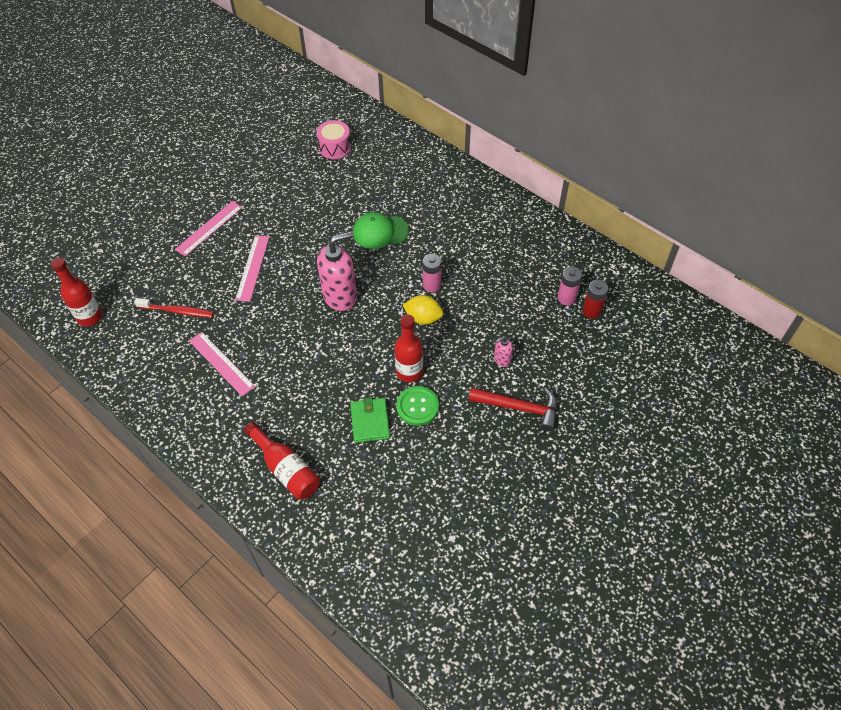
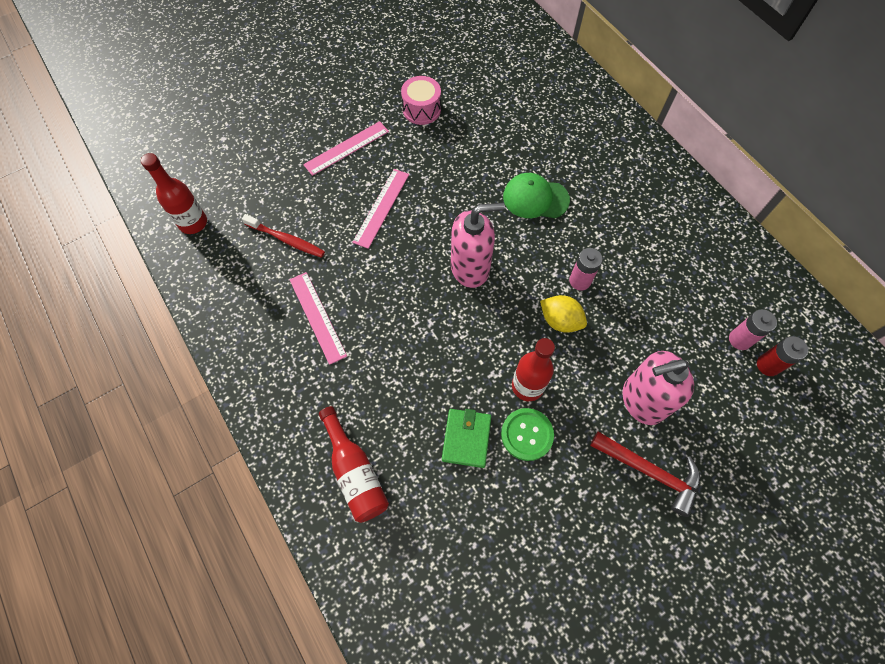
camera: 15 degrees right, 10 degrees up
(335, 147) = (508, 83): pink drum -> pink drum (421, 109)
(502, 359) = (642, 400): pink soap dispenser -> pink soap dispenser, size x2.21

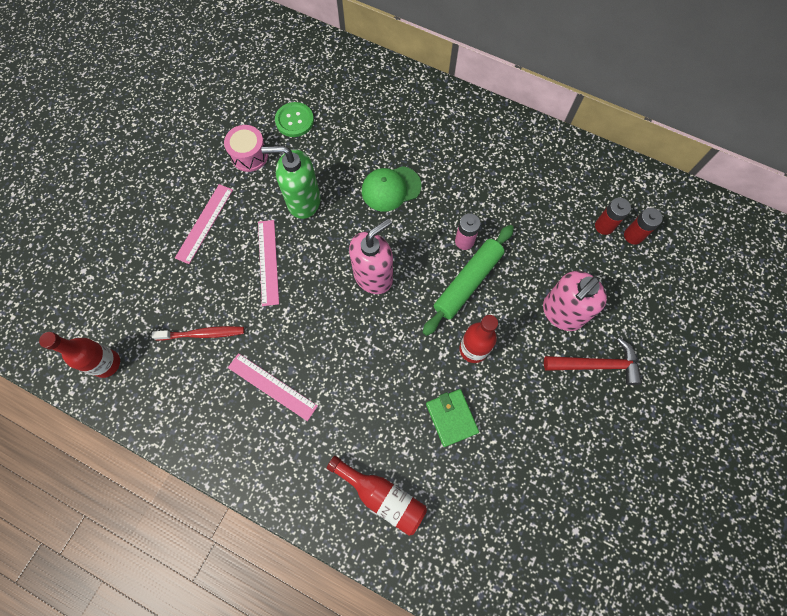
camera: 30 degrees left, 5 degrees up
(446, 171) = (303, 201): none -> green soap dispenser
(527, 434) = (494, 388): green button -> green button (294, 120)
(560, 321) = (468, 282): yellow lemon -> green rolling pin
(740, 339) = (604, 226): pink battery -> red battery

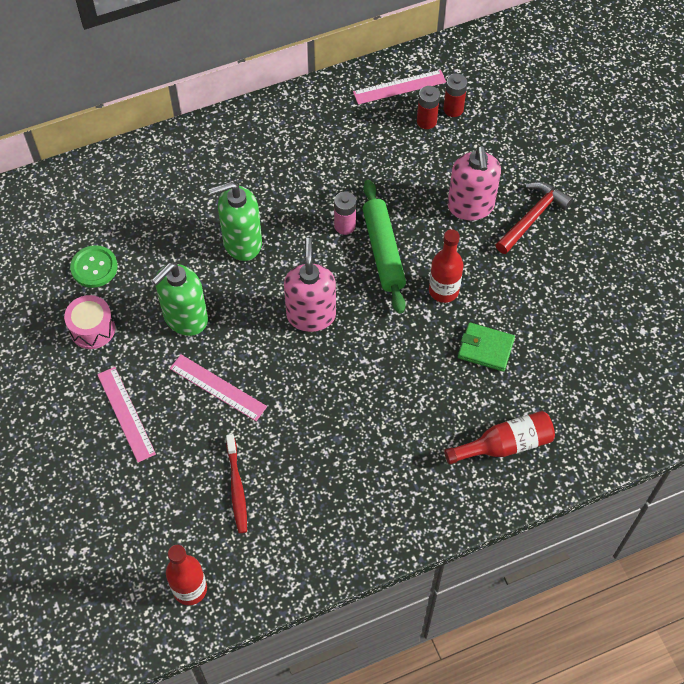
camera: 50 degrees left, 10 degrees down
(202, 334) = (237, 488): red toothbrush -> red toothbrush turned 135 degrees clockwise
(272, 386) = (338, 464): pink ruler -> pink ruler (399, 87)
(391, 188) = (242, 242): green cap -> green soap dispenser

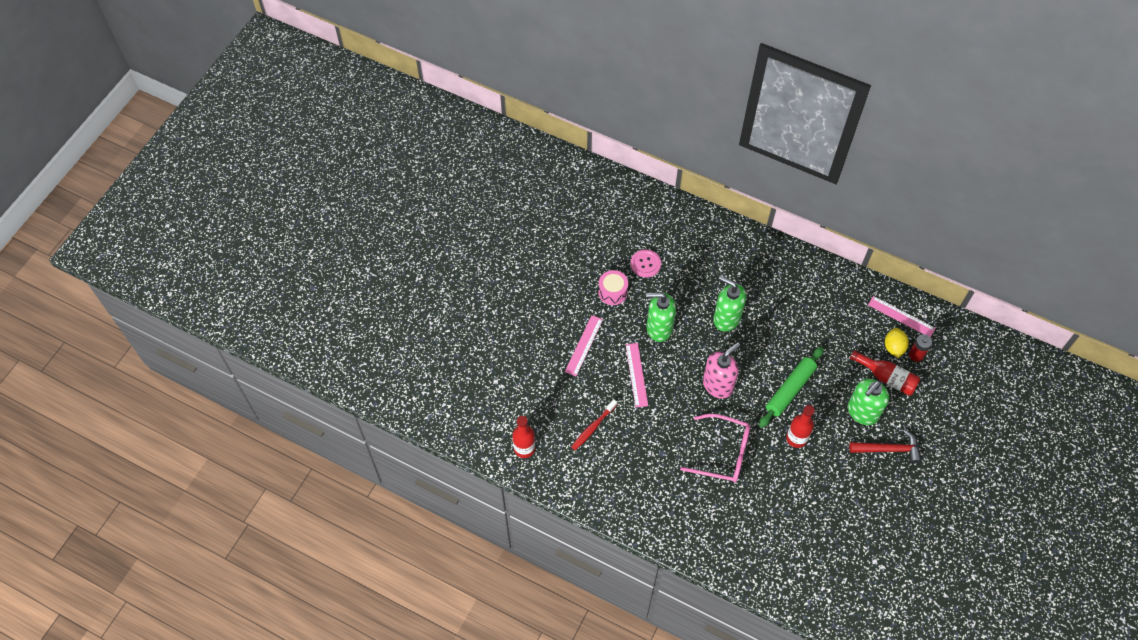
camera: 50 degrees right, 0 degrees up
(94, 267) = (645, 264): green button -> pink button
(345, 226) = (786, 359): pink battery -> none
(395, 376) = (723, 453): none -> pink glasses
(426, 121) = (893, 347): red battery -> yellow lemon
(470, 206) = (862, 412): pink soap dispenser -> green soap dispenser
(485, 348) = (783, 486): green wallet -> none
(505, 445) = (736, 538): red bottle -> red bottle (886, 378)

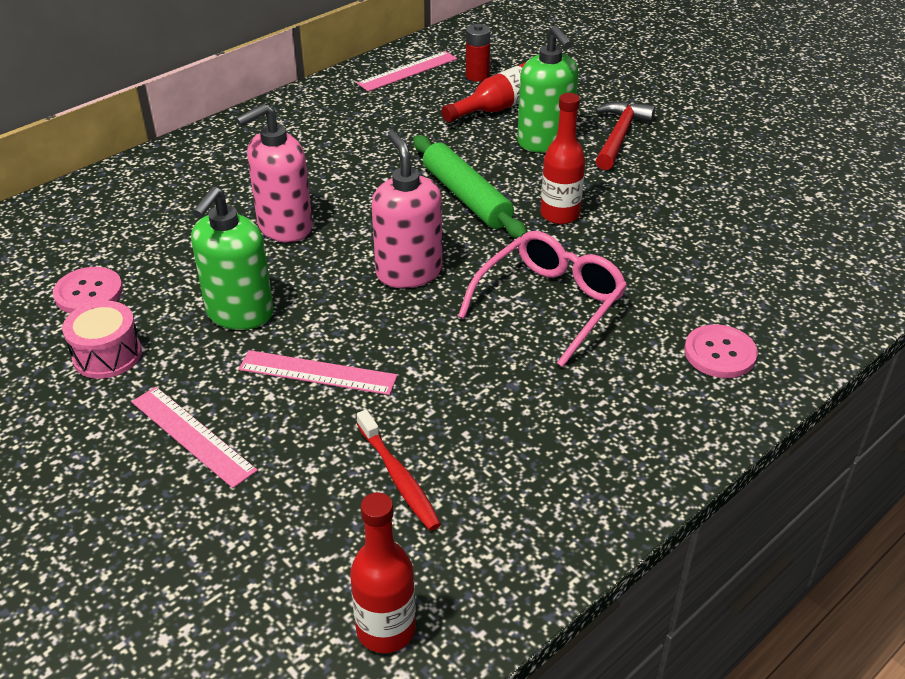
camera: 70 degrees left, 20 degrees down
(720, 535) = (720, 353): none -> pink button
(726, 318) = (284, 227): green soap dispenser -> pink soap dispenser
(893, 347) = (453, 89): yellow lemon -> none

